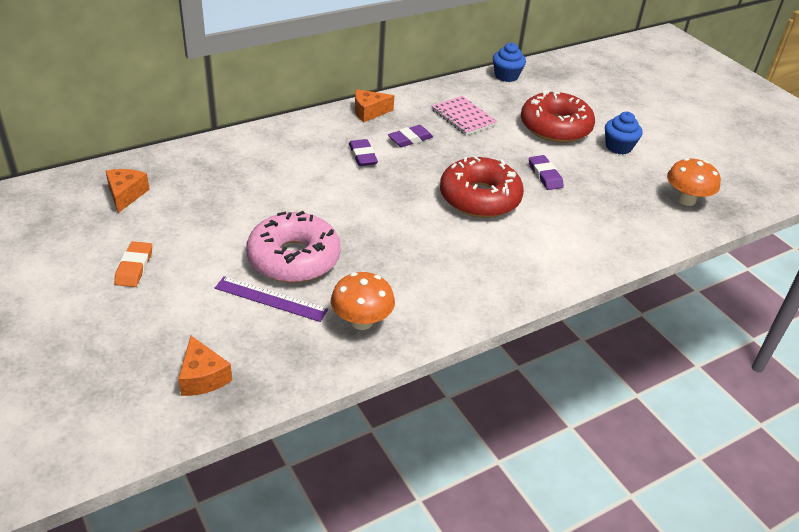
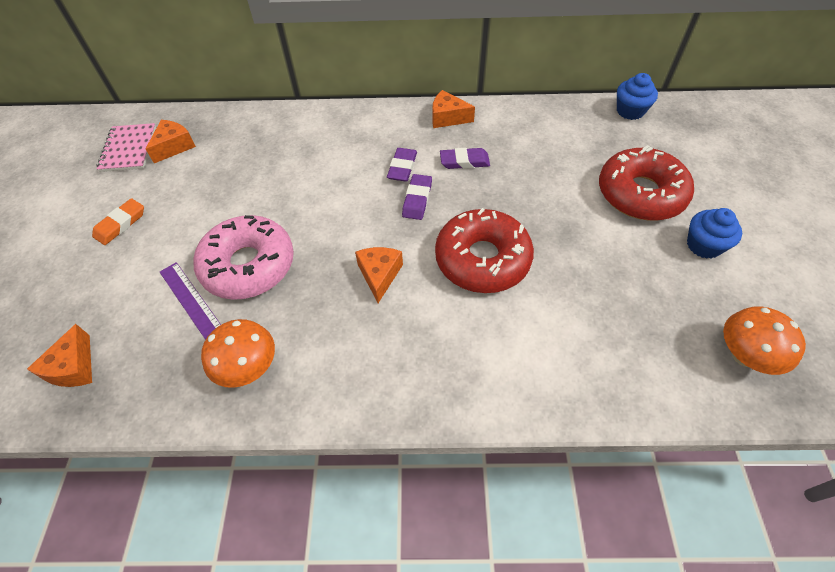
camera: 35 degrees right, 15 degrees up
(411, 231) = (379, 275): none -> orange cheese
(463, 117) = (541, 151): pink notebook -> pink notebook (129, 149)
(545, 175) = (580, 255): purple eraser -> purple eraser (417, 199)

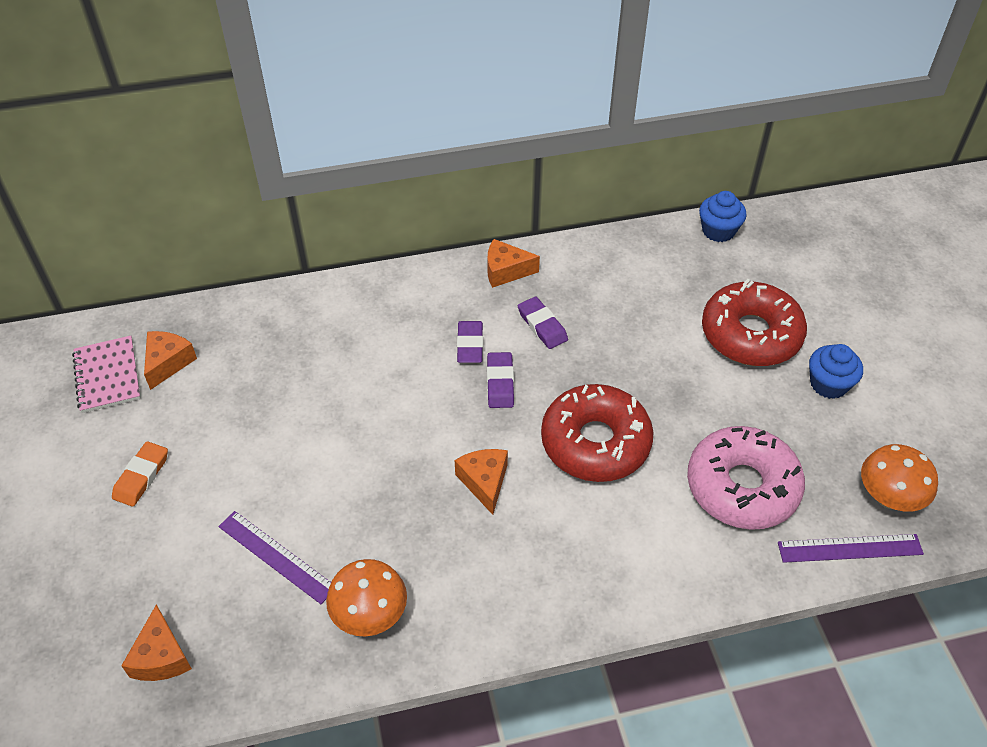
camera: 15 degrees left, 5 degrees down
(248, 265) = (325, 498): pink donut -> pink donut (742, 487)
(464, 161) = (542, 326): purple eraser -> purple eraser turned 75 degrees clockwise
(697, 396) = (849, 548): none -> purple ruler

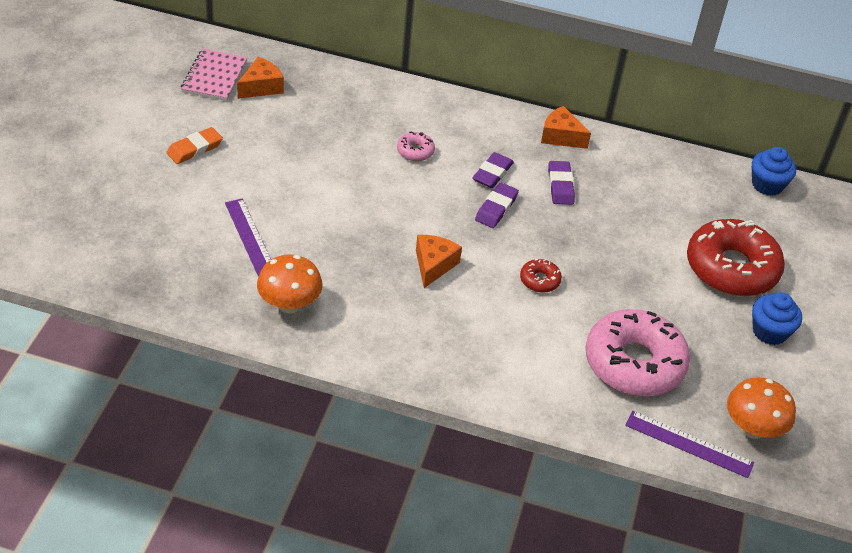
camera: 25 degrees right, 5 degrees down
(161, 657) = (135, 259): orange cheese -> none
(378, 358) = (415, 151): none -> pink donut
(595, 442) = (539, 280): red donut -> red donut, size x0.42

